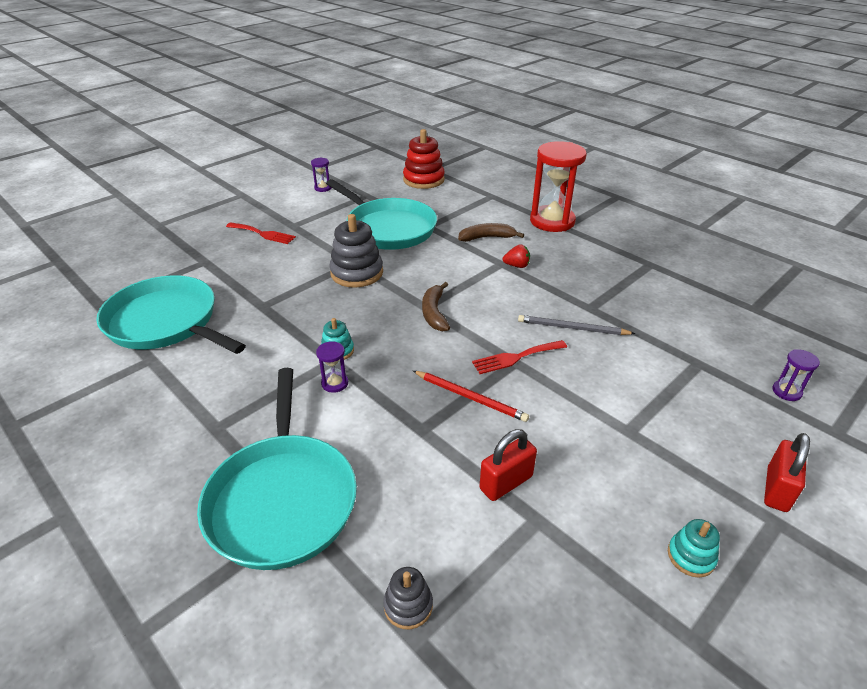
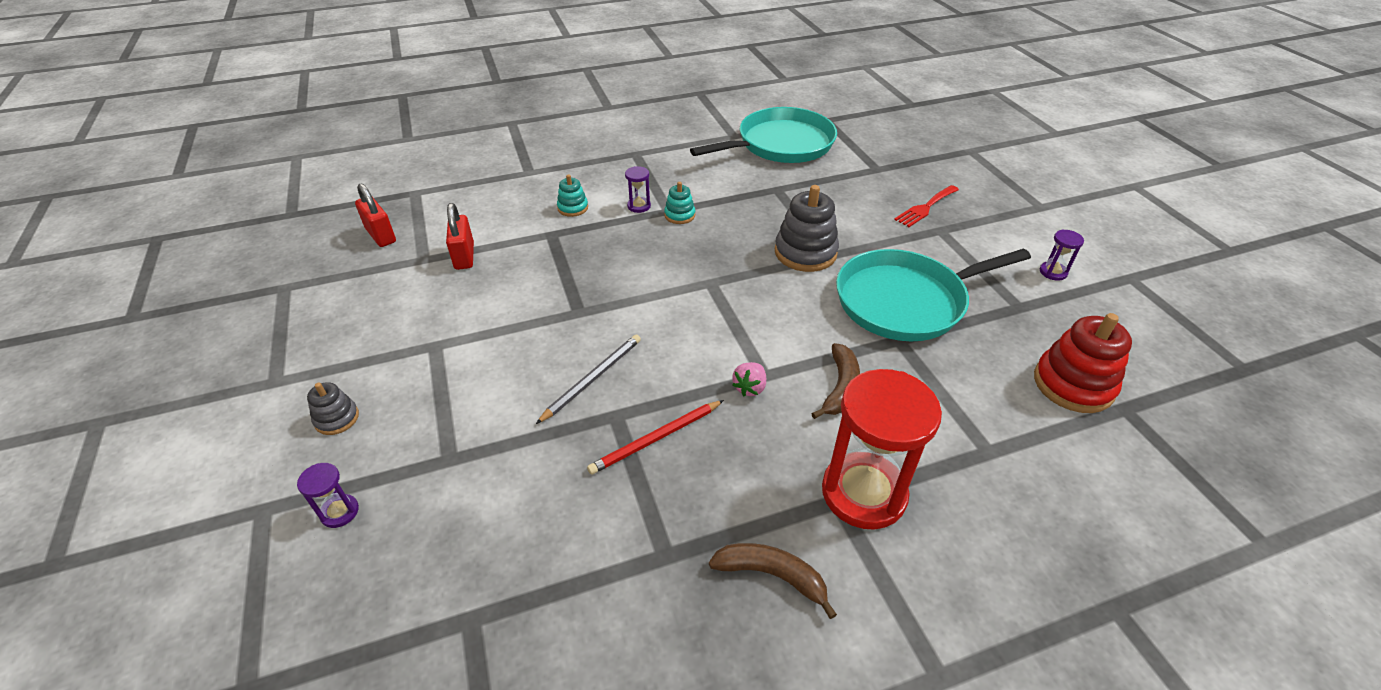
camera: 115 degrees right, 5 degrees up
(282, 499) = (549, 168): turquoise pan -> none
(408, 605) = (433, 195): grey stacking toy -> grey stacking toy (337, 418)
(434, 313) = (695, 285): brown banana -> brown banana (772, 575)
(470, 397) = (560, 268): red pencil -> red pencil (656, 439)
(516, 357) = (584, 315): red fork -> none
(517, 266) = (750, 388): red strawberry -> pink strawberry
(691, 556) = (317, 316): turquoise stacking toy -> turquoise stacking toy (573, 208)
(777, 489) = (288, 404): red padlock -> red padlock (381, 235)

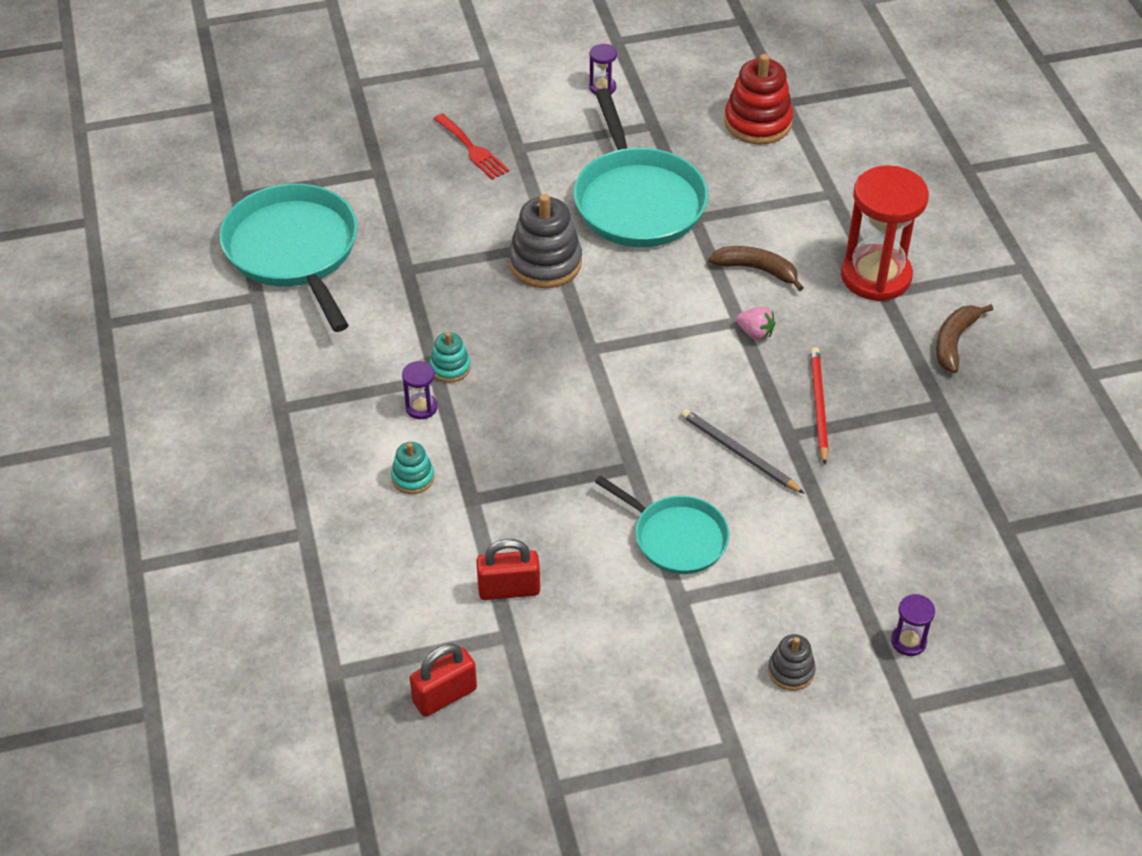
camera: 85 degrees left, 5 degrees up
(499, 341) = (676, 537): none -> turquoise pan
(656, 439) = (818, 405): red pencil -> red pencil turned 150 degrees counterclockwise

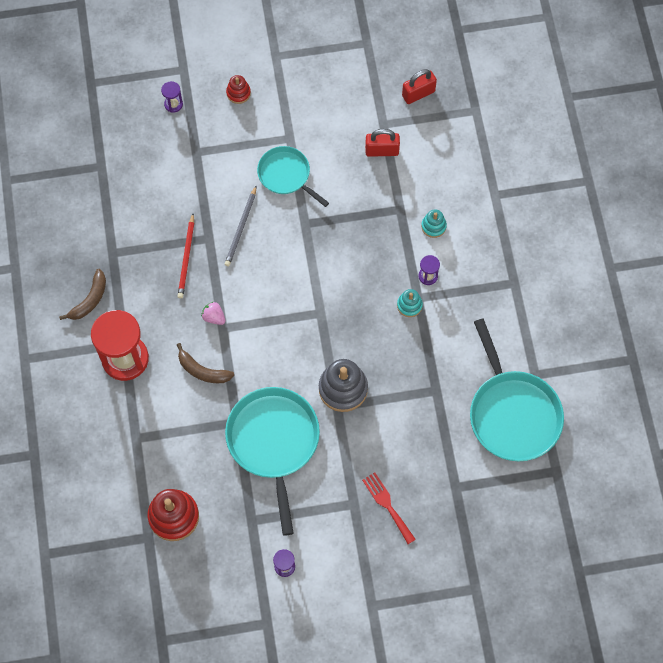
camera: 175 degrees left, 20 degrees up
(739, 453) = (241, 228): grey pencil -> grey pencil turned 60 degrees clockwise
(791, 671) = (238, 93): grey stacking toy -> red stacking toy

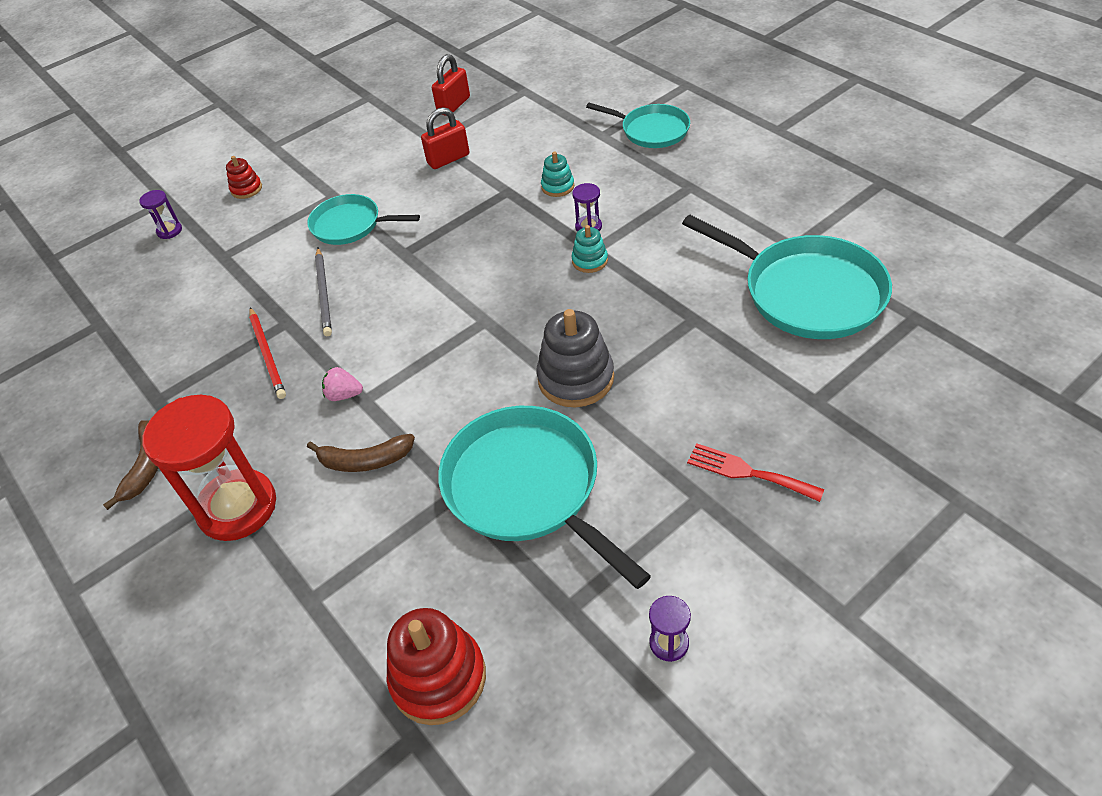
camera: 25 degrees left, 20 degrees down
(530, 212) = (652, 130): none -> turquoise pan

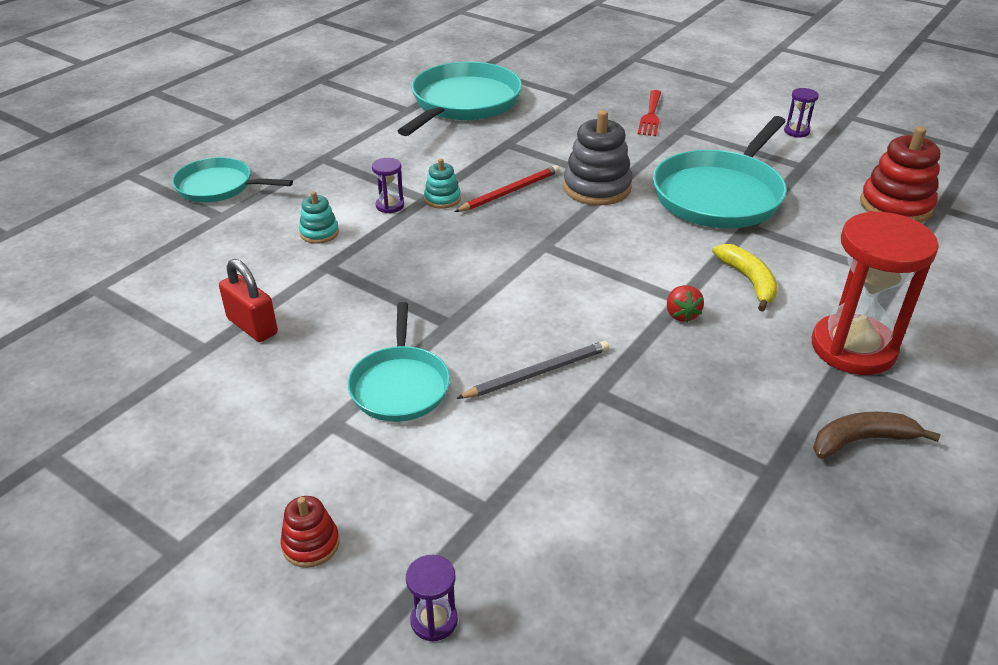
camera: 110 degrees left, 10 degrees down
(267, 355) = (654, 392): red pencil -> red pencil (510, 192)
(344, 395) = (681, 314): pink strawberry -> red strawberry
(365, 460) = (748, 281): brown banana -> yellow banana
(453, 105) = (112, 348): red padlock -> none
(652, 130) = (218, 186): turquoise pan -> turquoise pan turned 90 degrees counterclockwise

